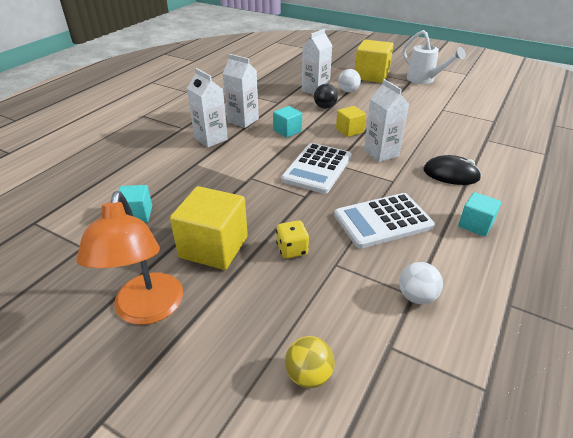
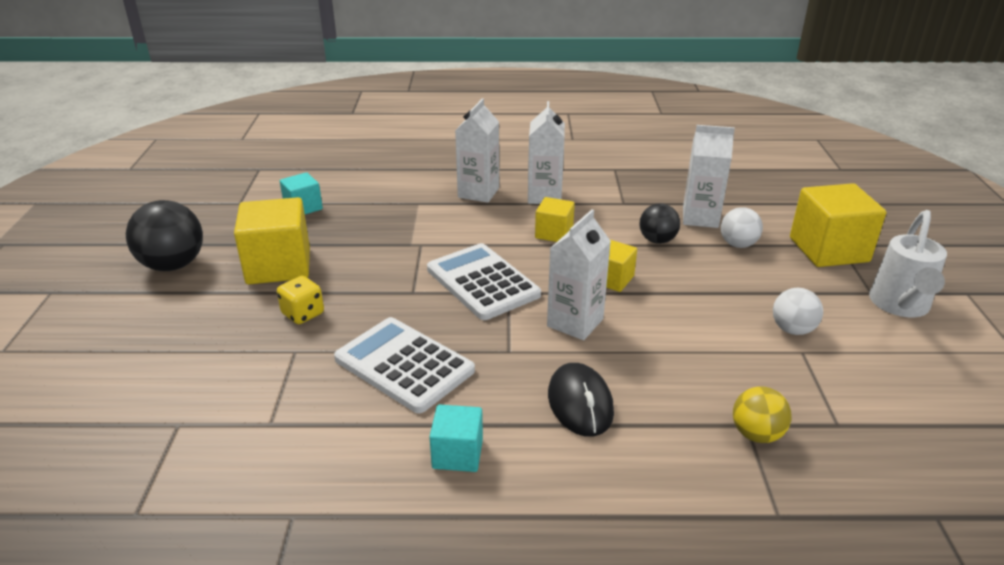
camera: 60 degrees right, 5 degrees down
(147, 310) = (173, 265): orange lamp -> black ball
(287, 131) = (554, 233): turquoise cube -> yellow cube
(309, 375) = (123, 379): yellow ball -> yellow ball (756, 434)
(317, 168) = (482, 282): white calculator -> white calculator turned 60 degrees clockwise
(416, 296) = (268, 427): white ball -> white ball (792, 329)

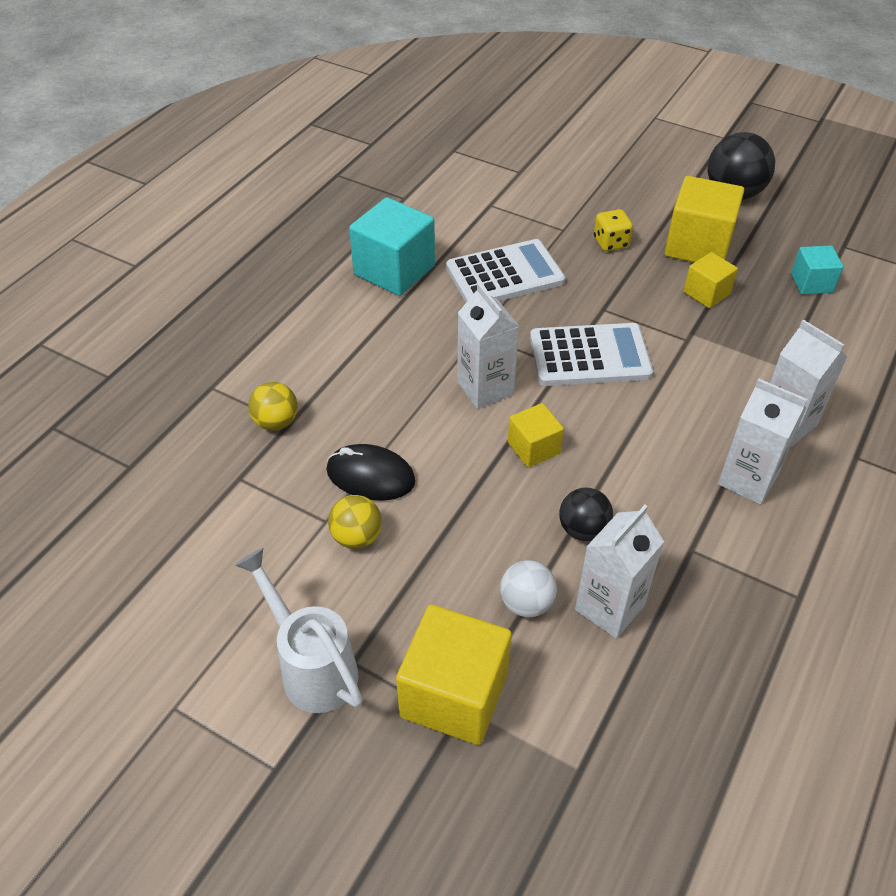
camera: 120 degrees right, 15 degrees up
(457, 454) = (394, 270): turquoise cube -> turquoise cube, size x1.80
(554, 233) = (651, 446): yellow cube -> yellow cube (706, 293)
(580, 403) = (389, 345): black mouse -> black mouse (370, 476)
(792, 329) = (357, 537): white ball -> yellow ball

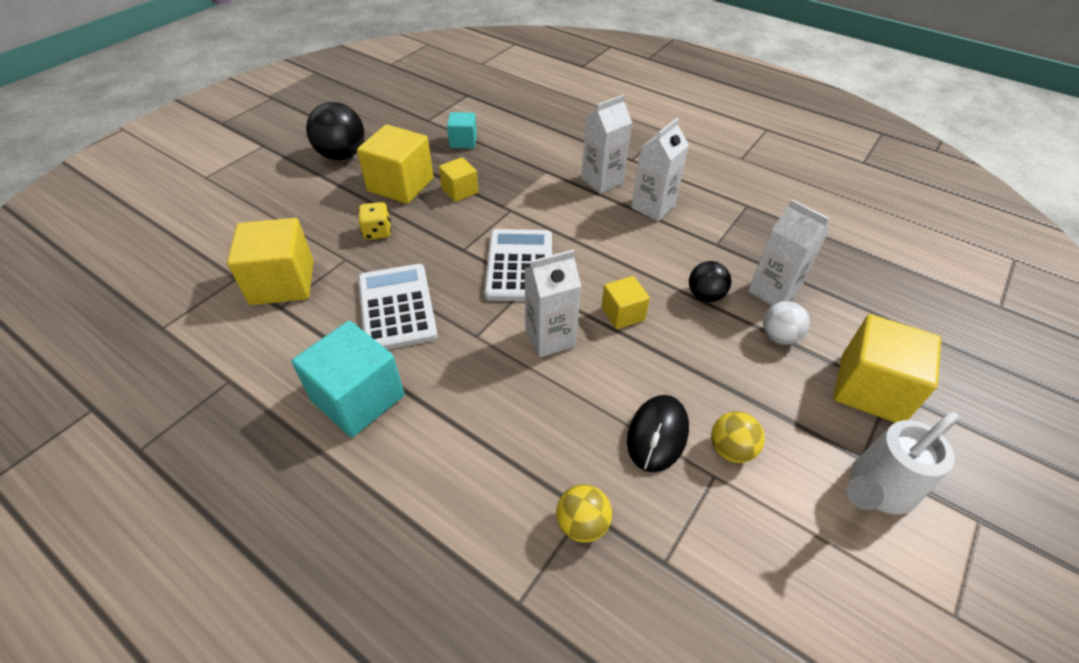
camera: 85 degrees left, 0 degrees up
(521, 199) = (282, 282): none -> yellow cube

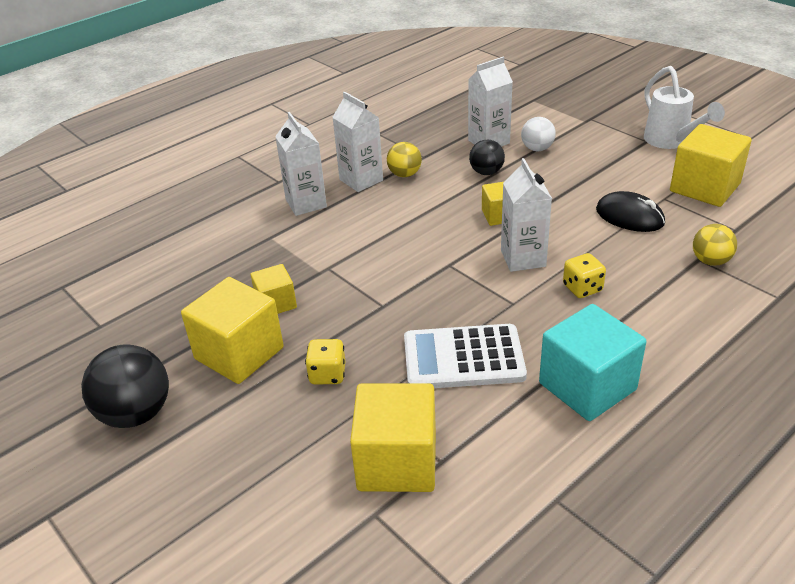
camera: 75 degrees left, 10 degrees down
(463, 141) = (173, 296): turquoise cube -> none
(506, 390) = (582, 288): none -> yellow dice
(519, 266) = (421, 268): white calculator -> none
(731, 449) = (642, 187): yellow ball -> yellow ball (404, 174)
(870, 389) = (590, 125): yellow cube -> yellow cube (704, 188)

